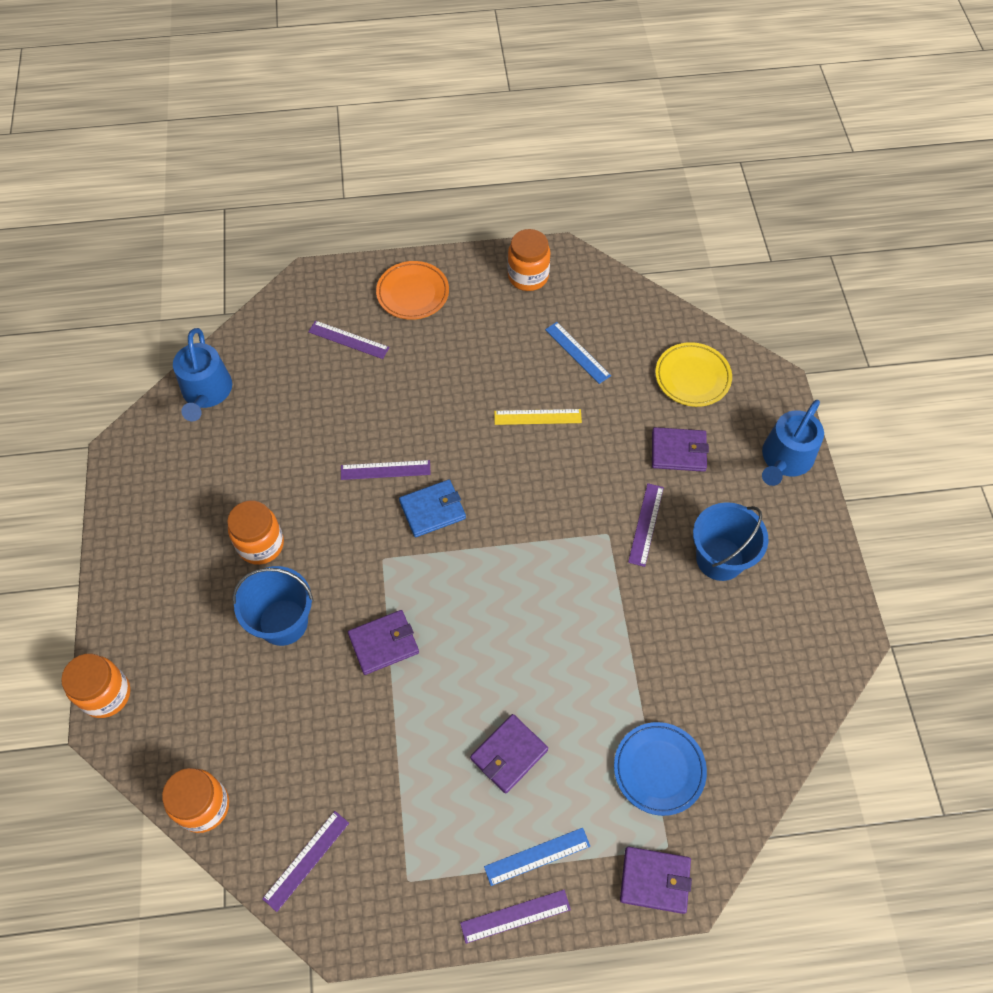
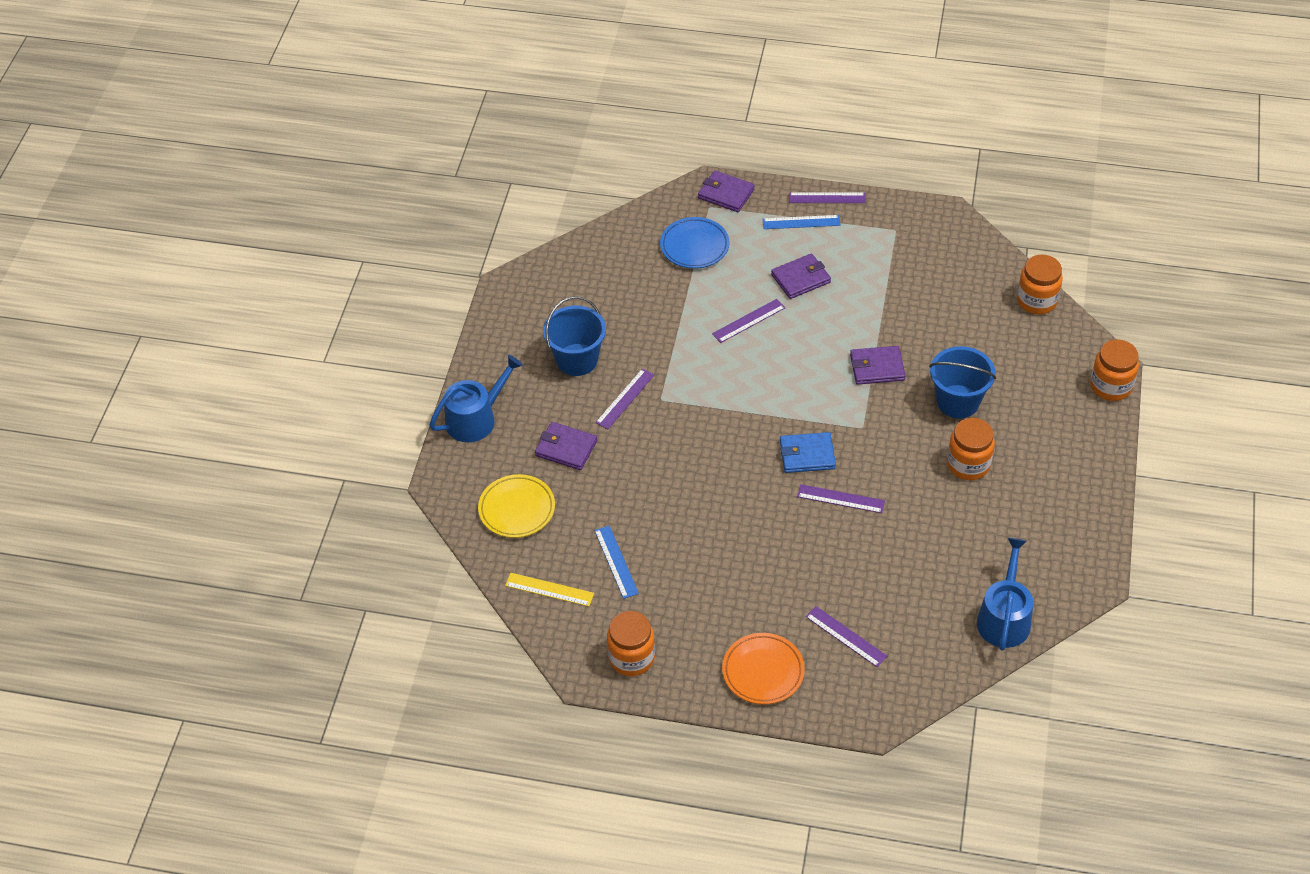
camera: 160 degrees left, 10 degrees down
(306, 860) = (965, 256): purple ruler -> purple ruler (748, 321)
(537, 417) = (681, 510): yellow ruler -> yellow ruler (549, 589)

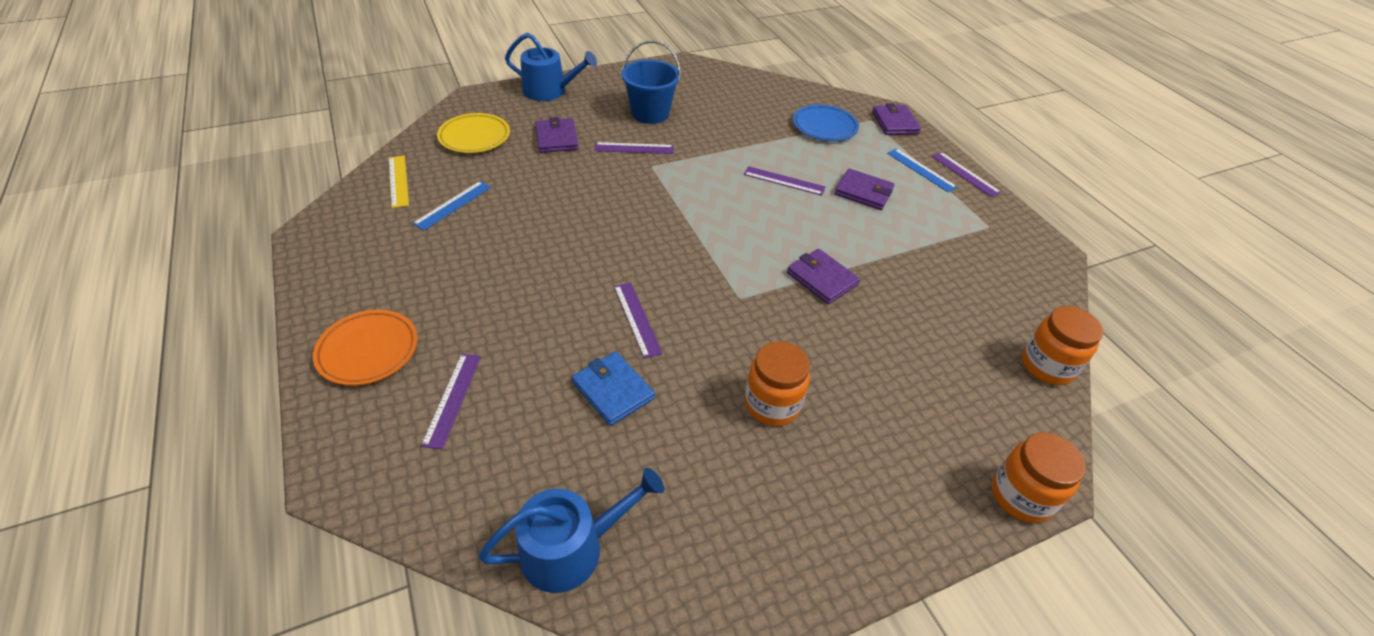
camera: 50 degrees right, 5 degrees down
(631, 658) = (343, 254): orange jar -> none
(807, 455) = (671, 273): blue wallet -> blue wallet (613, 390)
(957, 401) = (845, 358): blue bucket -> none

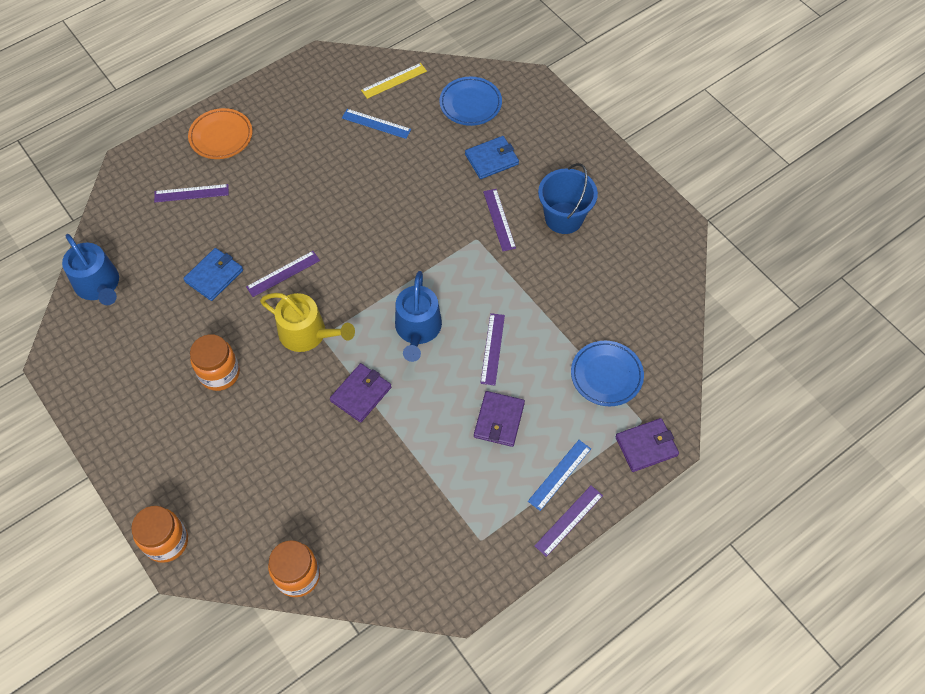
camera: 80 degrees right, 15 degrees up
(474, 137) = (470, 104): yellow plate -> blue plate
(550, 91) = (568, 130): blue watering can -> blue watering can (418, 329)
(557, 138) = (491, 159): purple wallet -> blue wallet
(732, 310) = (307, 333): none -> yellow watering can

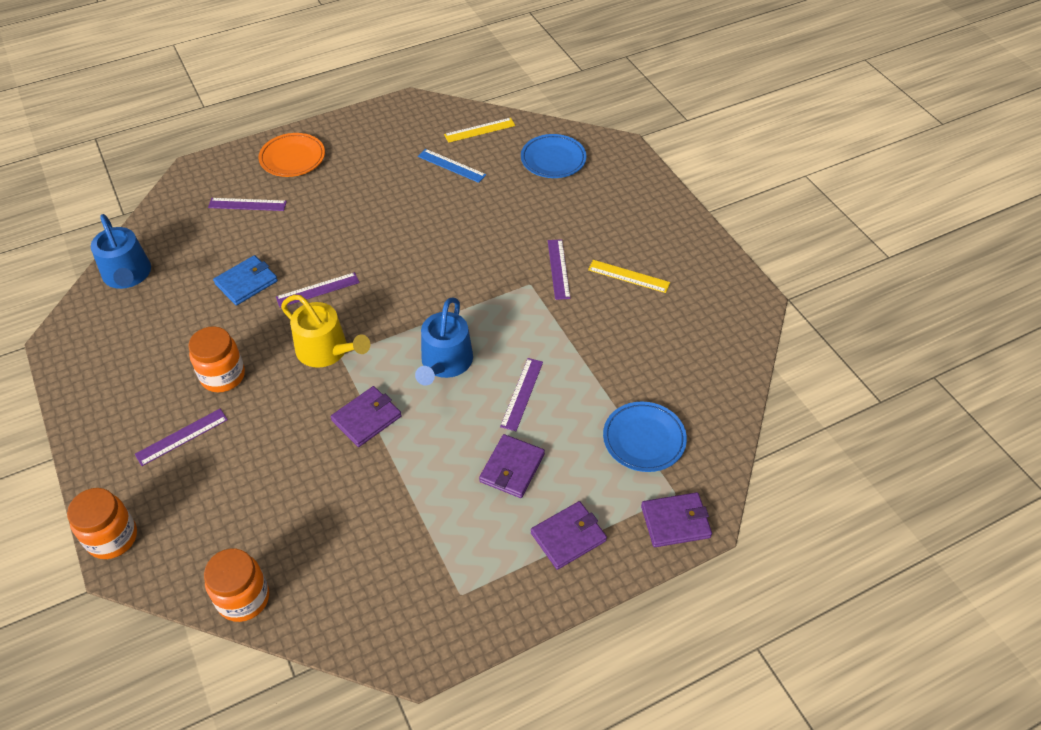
camera: 10 degrees right, 10 degrees down
(491, 159) = (563, 212): blue wallet -> none
(559, 475) = (568, 537): blue ruler -> purple wallet
(564, 218) = (628, 276): blue bucket -> yellow ruler
(569, 520) = (568, 589): purple ruler -> purple ruler (182, 437)

